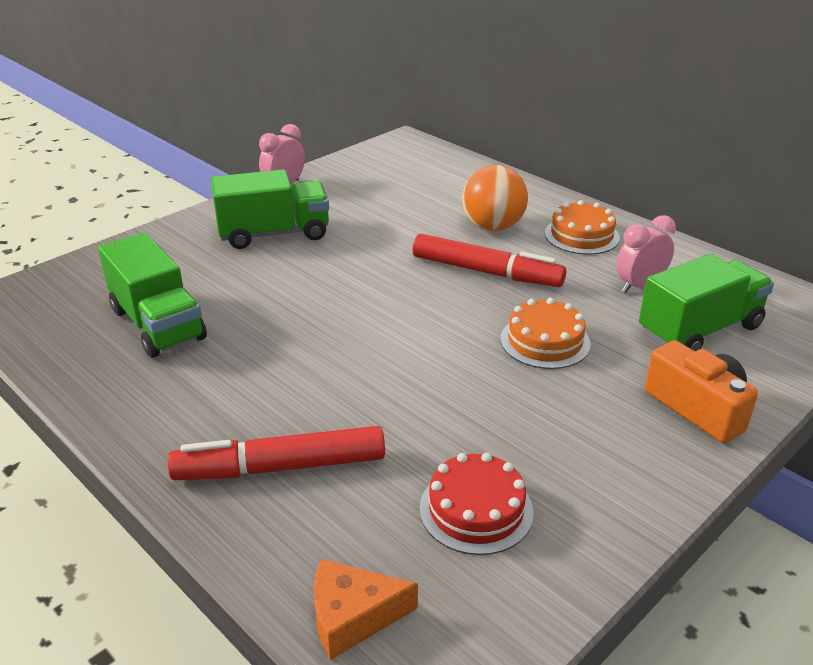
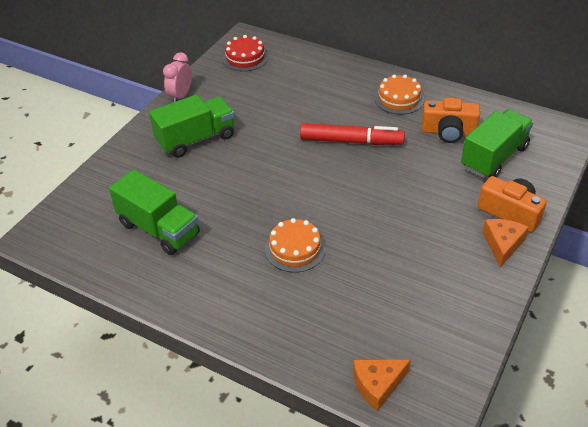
camera: 15 degrees left, 10 degrees up
(280, 467) = (293, 309): red marker -> none
(476, 510) = (415, 307): red cake -> red cake (245, 58)
(492, 227) = (340, 103): orange ball -> none
(545, 341) = (408, 186): orange cake -> orange cake (295, 249)
(639, 286) = (448, 132): pink clock -> orange camera
(667, 451) = (502, 244): none -> orange cheese

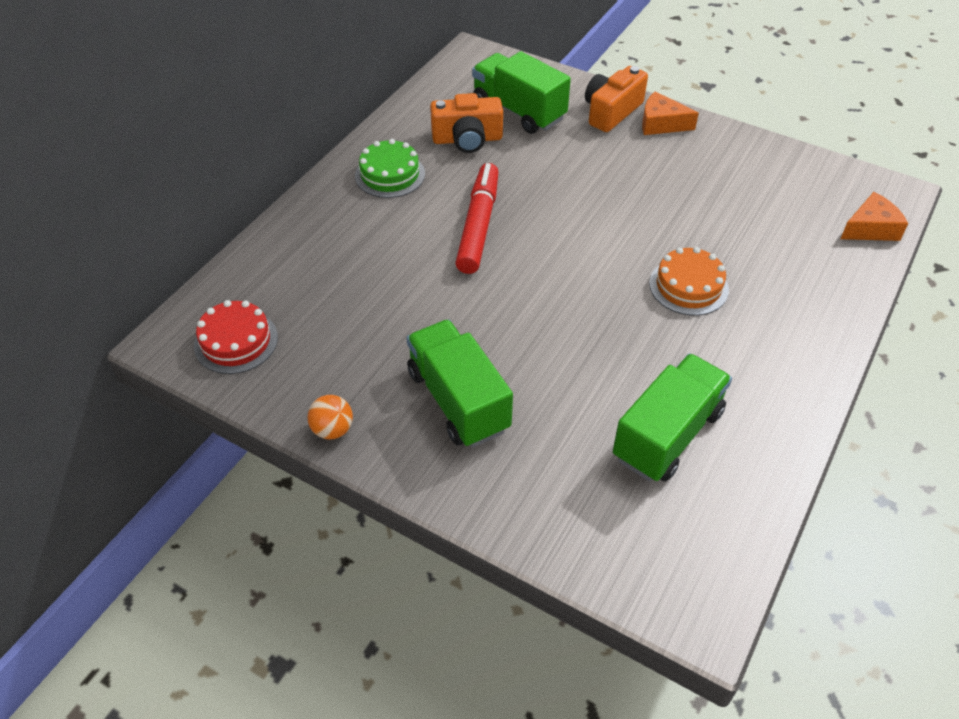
camera: 90 degrees left, 5 degrees up
(180, 96) = (332, 430): pink clock -> orange ball
(377, 385) = (870, 228): orange cheese -> orange cheese turned 90 degrees counterclockwise
(399, 99) = (390, 174): orange cake -> green cake
(448, 132) = (467, 139): orange camera -> orange camera turned 75 degrees clockwise

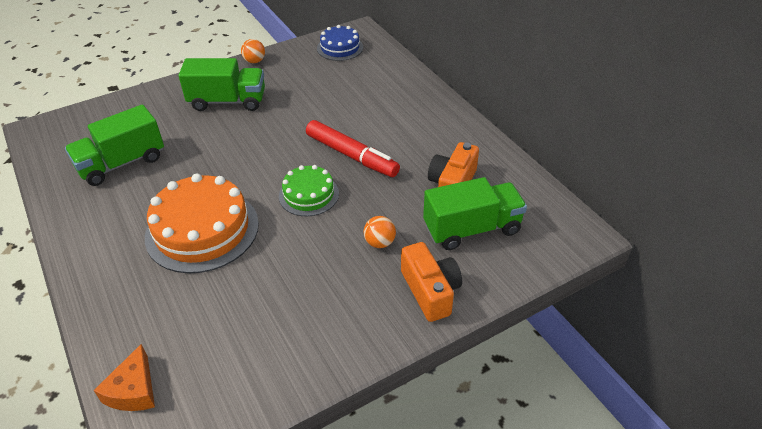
camera: 120 degrees right, 5 degrees down
(236, 341) = (340, 48): red cake -> blue cake
(390, 174) = (437, 134): green cake -> green cake (308, 194)
(586, 157) = (379, 242): none -> orange ball
(661, 123) = (388, 319): orange cheese -> none
(667, 435) = (122, 163): green truck -> green truck turned 75 degrees clockwise
(688, 286) = (202, 230): orange cake -> orange cake, size x1.77

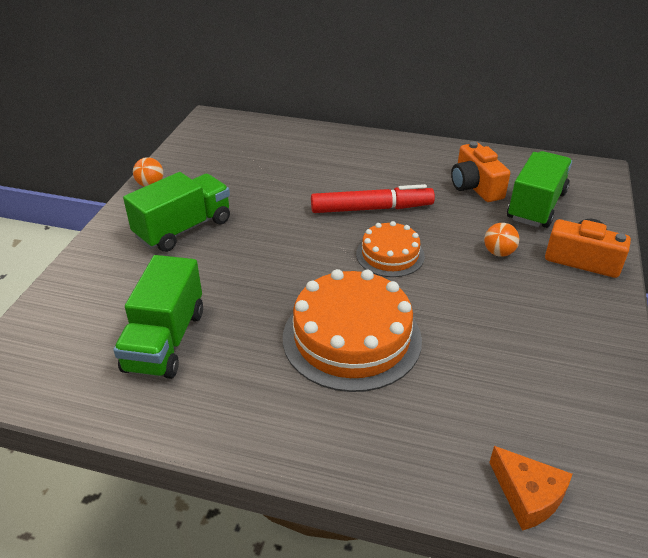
camera: 45 degrees left, 5 degrees down
(308, 194) = (390, 255): green cake -> orange cake
(340, 48) = (217, 138): blue cake -> none

